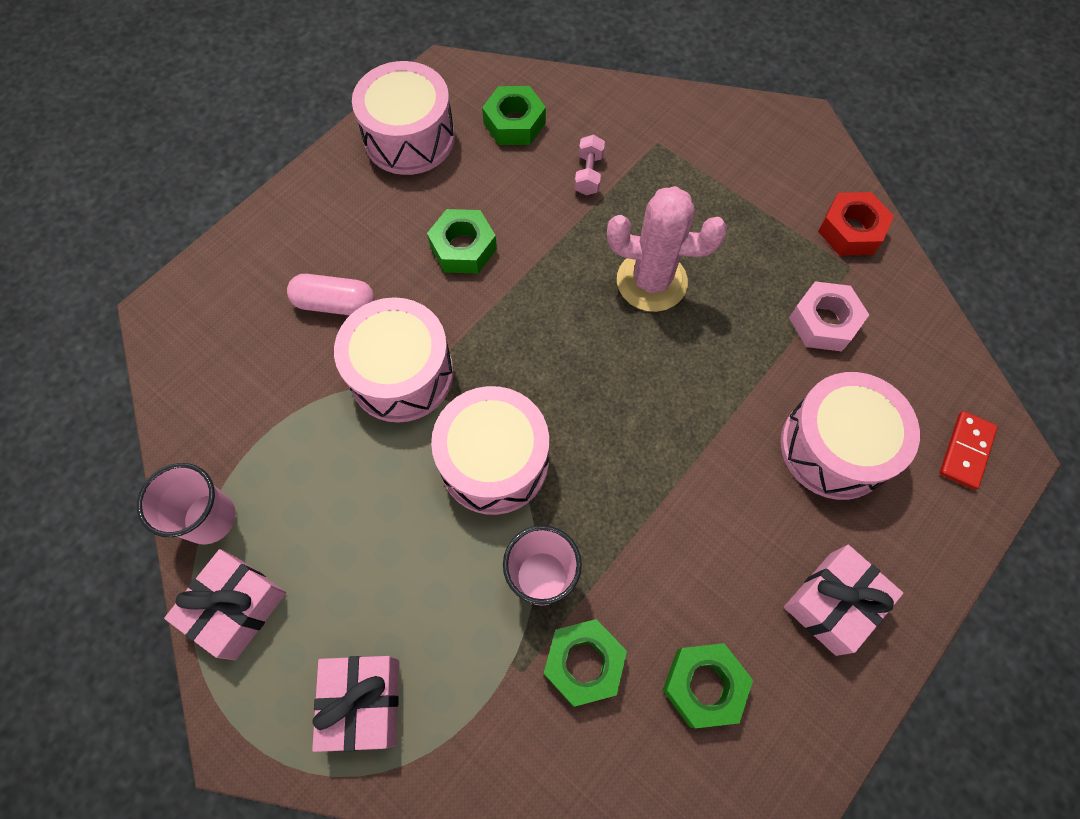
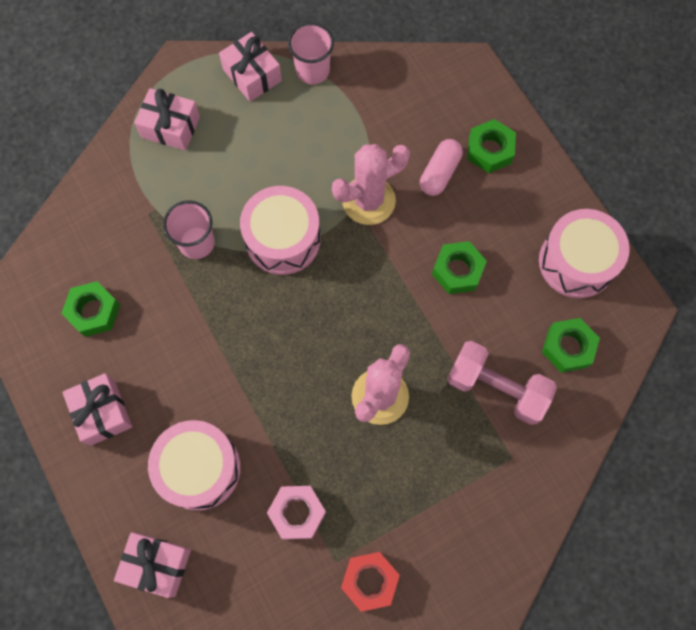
camera: 110 degrees right, 5 degrees up
(401, 374) = (368, 200): pink drum -> pink cactus
(583, 663) = (137, 249): green nut -> green nut (490, 150)
(588, 174) = (496, 388): pink dumbbell -> pink dumbbell, size x2.05
(965, 451) = (157, 564): red domino -> pink gift

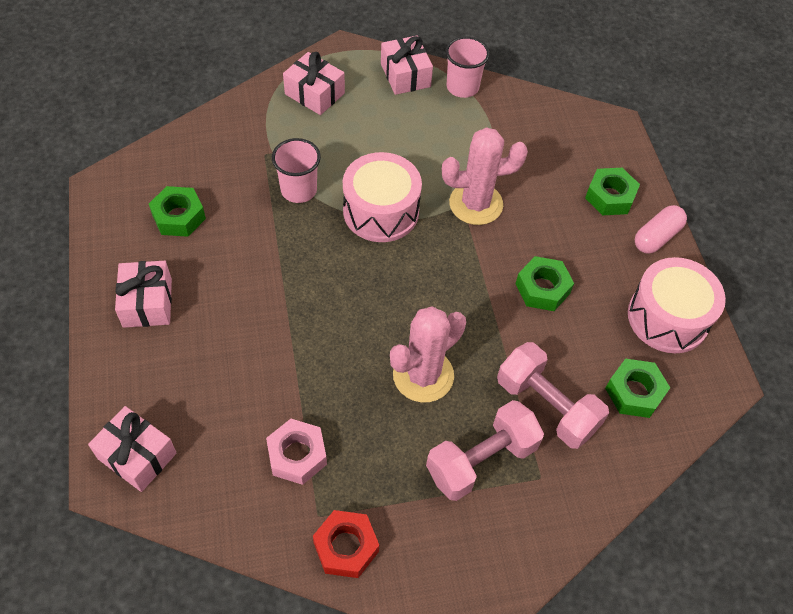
camera: 15 degrees right, 15 degrees down
(199, 468) = (217, 382): pink drum -> none
(439, 173) = (553, 201): pink capsule -> pink capsule (656, 237)
(457, 460) = (481, 460): none -> pink dumbbell

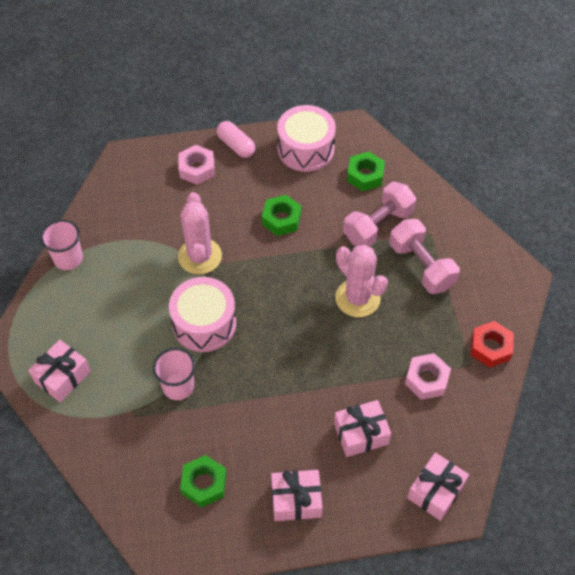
camera: 85 degrees left, 0 degrees up
(405, 75) = (48, 302): pink gift -> pink gift (361, 434)
(610, 197) = (197, 169): green nut -> pink nut

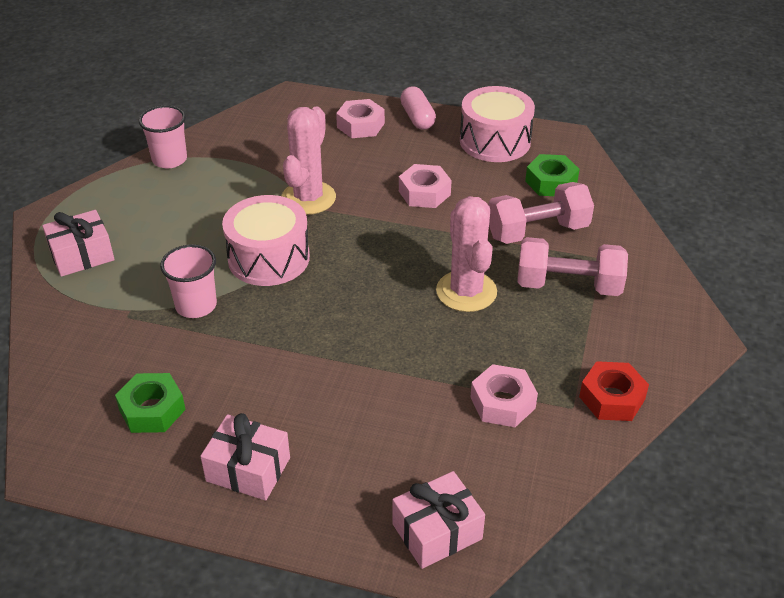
camera: 25 degrees right, 15 degrees down
(281, 219) = (424, 193): green nut -> pink nut
(361, 434) = (378, 429): pink gift -> none
(421, 266) = (568, 285): pink dumbbell -> pink dumbbell turned 75 degrees counterclockwise

